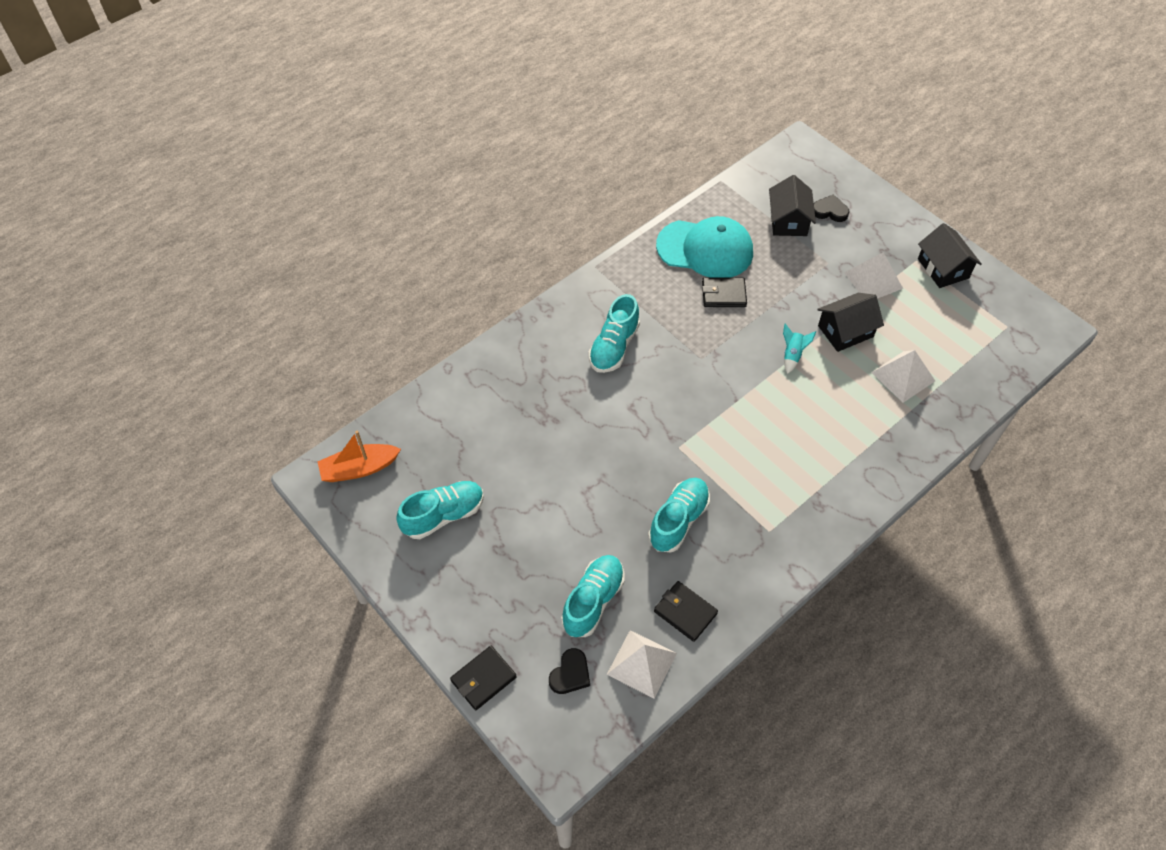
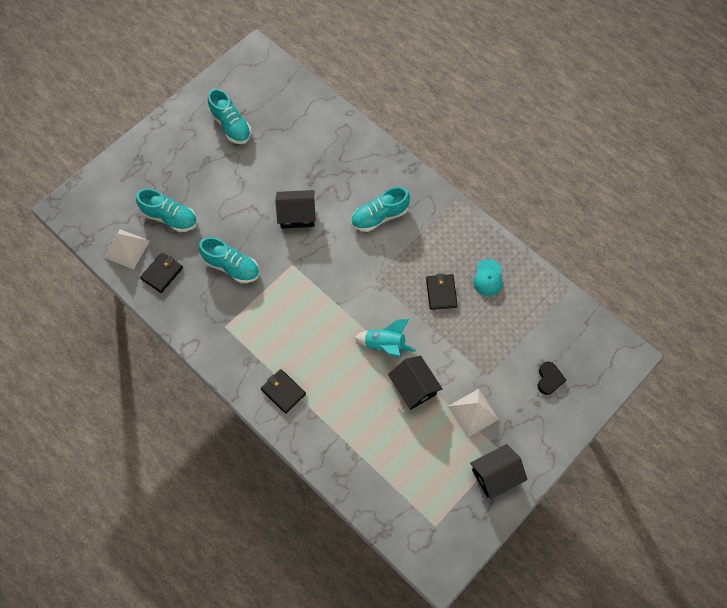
camera: 85 degrees right, 10 degrees up
(359, 468) = (264, 74): orange boat -> none
(483, 679) = (118, 161): black wallet -> black wallet (283, 392)
(570, 674) = (120, 208): black heart -> none
(614, 347) = (379, 216): turquoise shoe -> turquoise shoe turned 45 degrees counterclockwise
(705, 249) = (488, 278): turquoise cap -> turquoise cap, size x0.49
(788, 221) = (531, 344): black house -> black house (297, 215)
(792, 355) = (385, 345): turquoise rocket -> turquoise rocket, size x1.56
(903, 376) = (371, 431): white pyramid -> none

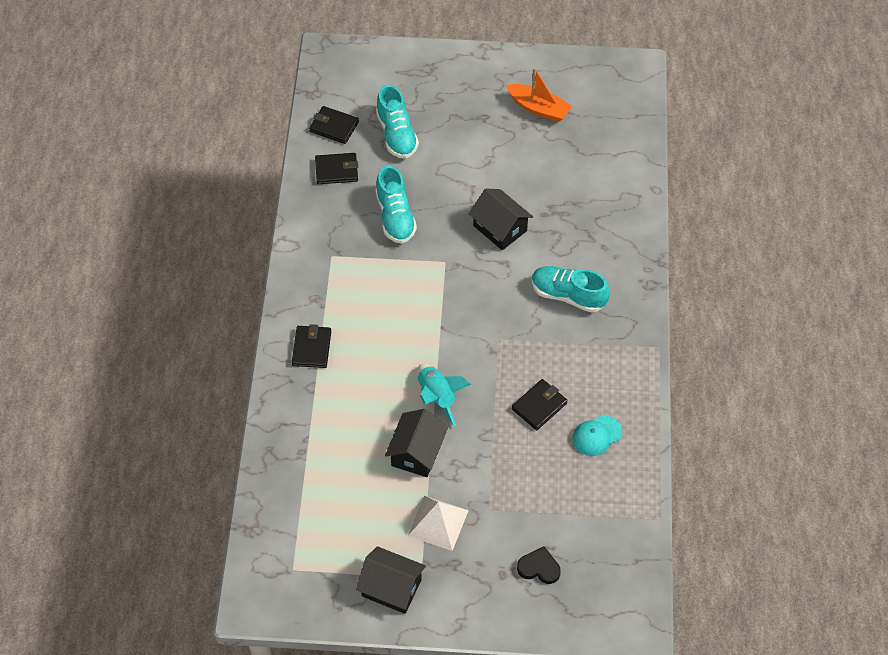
camera: 50 degrees right, 10 degrees down
(126, 249) = (334, 127): white pyramid -> black wallet
(231, 125) = (538, 108): turquoise shoe -> orange boat
(549, 379) = (539, 568): black heart -> black heart turned 135 degrees counterclockwise

